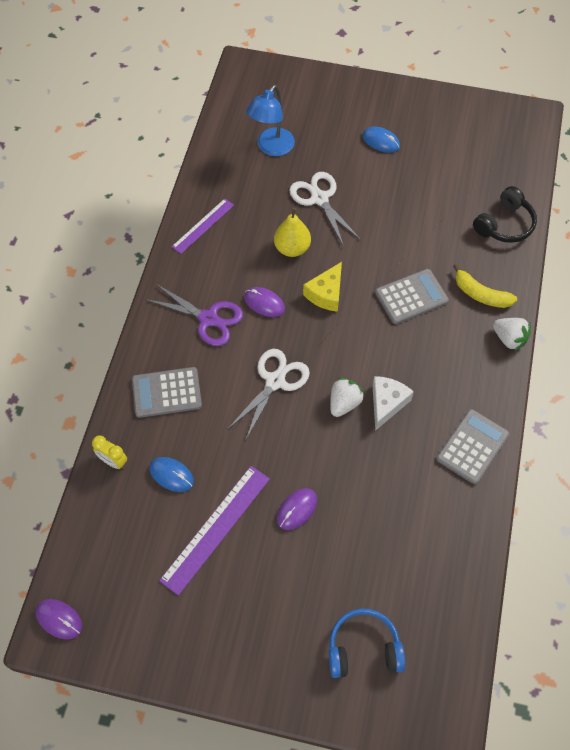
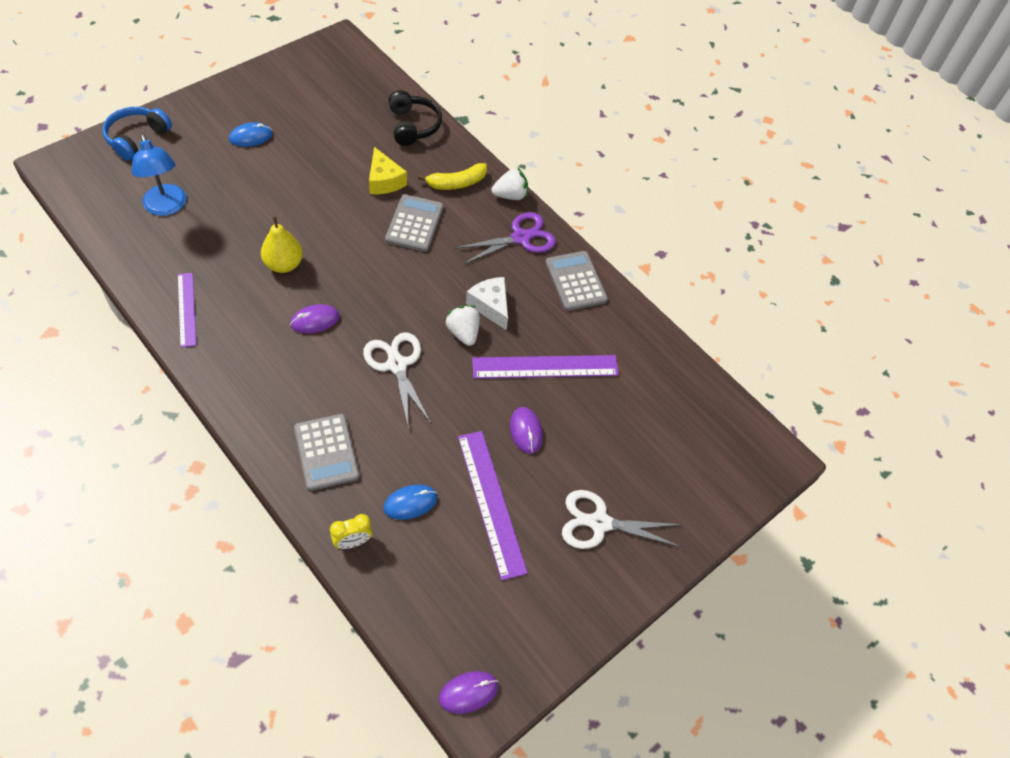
camera: 60 degrees left, 5 degrees down
(167, 393) = (326, 452): grey calculator -> grey calculator turned 45 degrees counterclockwise
(208, 318) = (286, 370): purple scissors -> purple scissors (520, 238)
(319, 199) = (257, 213): white scissors -> white scissors (599, 523)
(326, 294) = (352, 273): yellow cheese -> yellow cheese (384, 181)
(363, 648) = (677, 467): blue headphones -> blue headphones (137, 138)
(367, 482) = (545, 367): none -> purple ruler

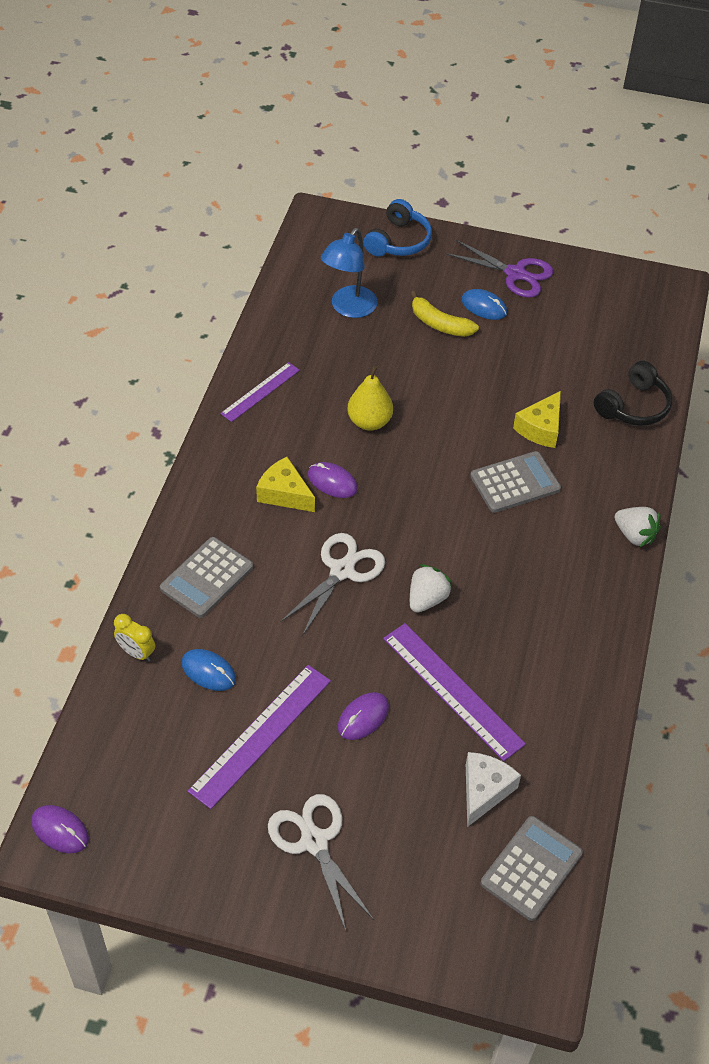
camera: 60 degrees right, 5 degrees down
(137, 138) = (398, 241): blue headphones -> blue headphones turned 120 degrees clockwise
(297, 355) = (284, 494): none -> yellow cheese
(457, 183) = (601, 483): yellow banana -> yellow banana (440, 324)
(490, 306) = (480, 602): white cheese -> white cheese (484, 791)
(520, 238) = (590, 576): purple scissors -> purple scissors (515, 274)
(575, 281) = (584, 655): grey calculator -> grey calculator (531, 868)

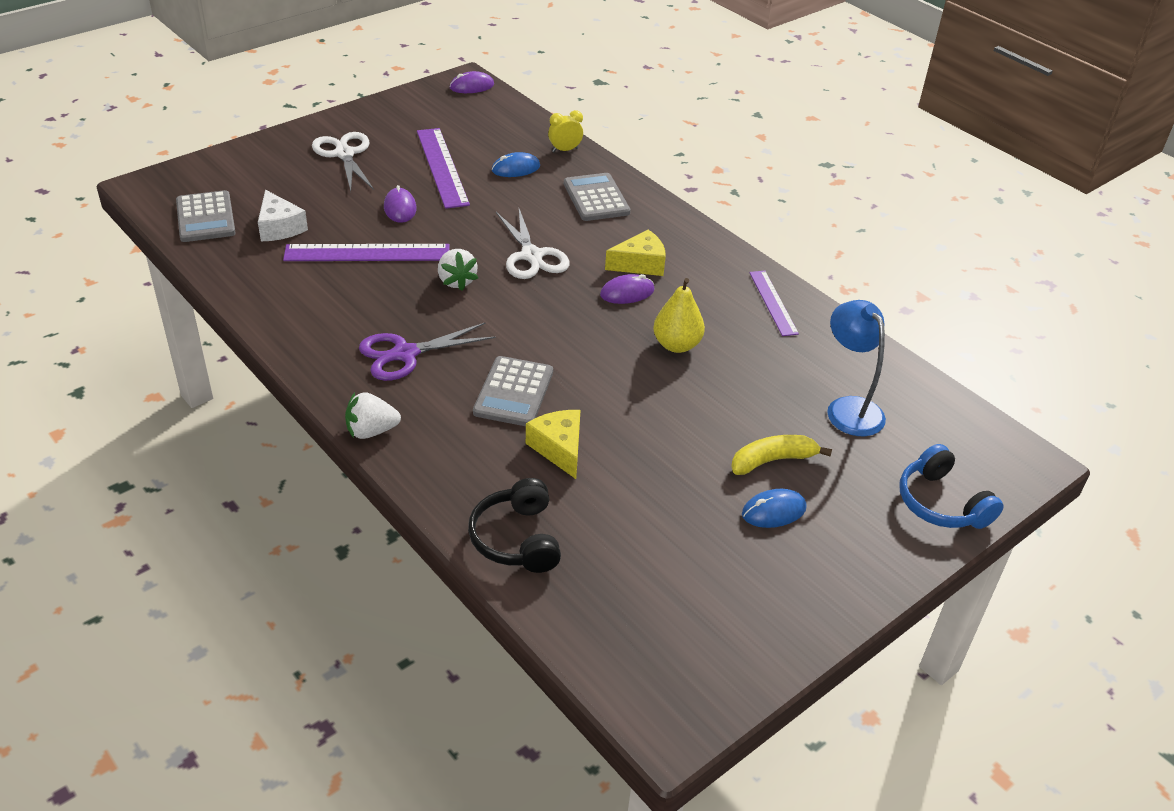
camera: 125 degrees right, 10 degrees down
(314, 842) = (344, 154): white scissors -> white scissors turned 120 degrees counterclockwise
(515, 274) = (811, 573): purple scissors -> purple scissors (405, 354)

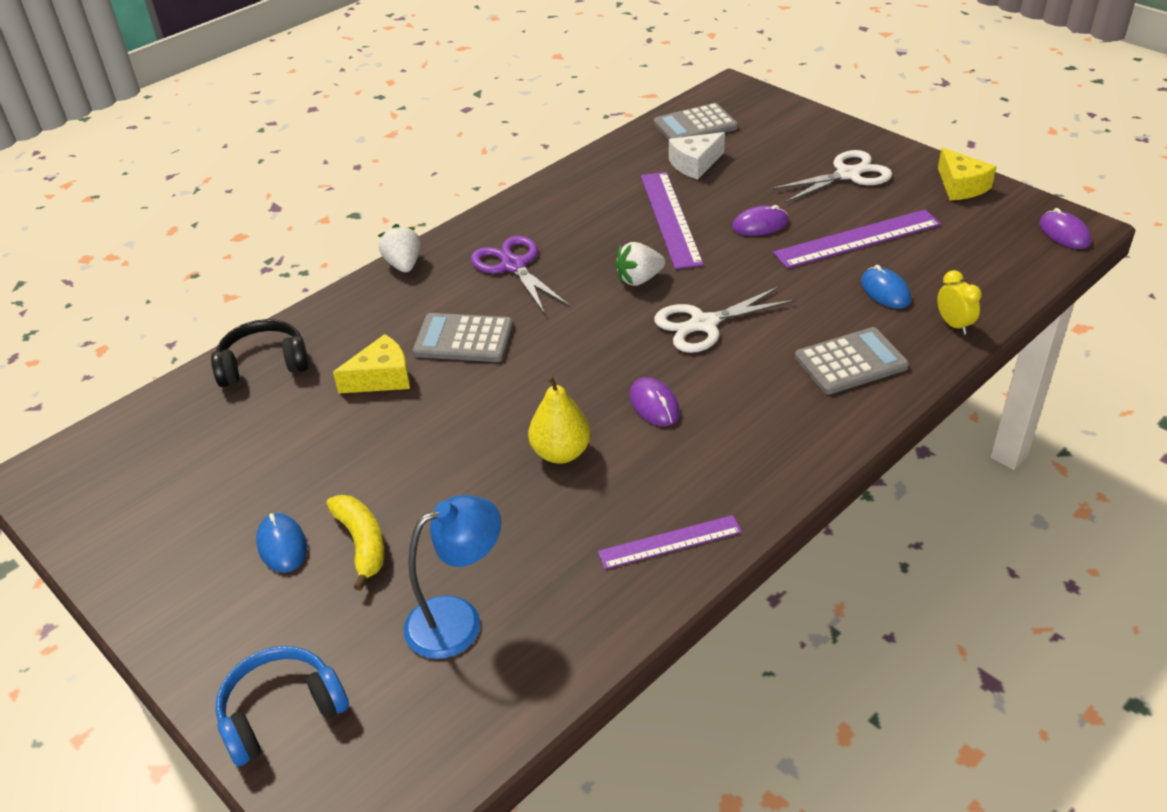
camera: 90 degrees right, 0 degrees up
(640, 264) = (717, 411): yellow cheese -> yellow cheese (961, 186)

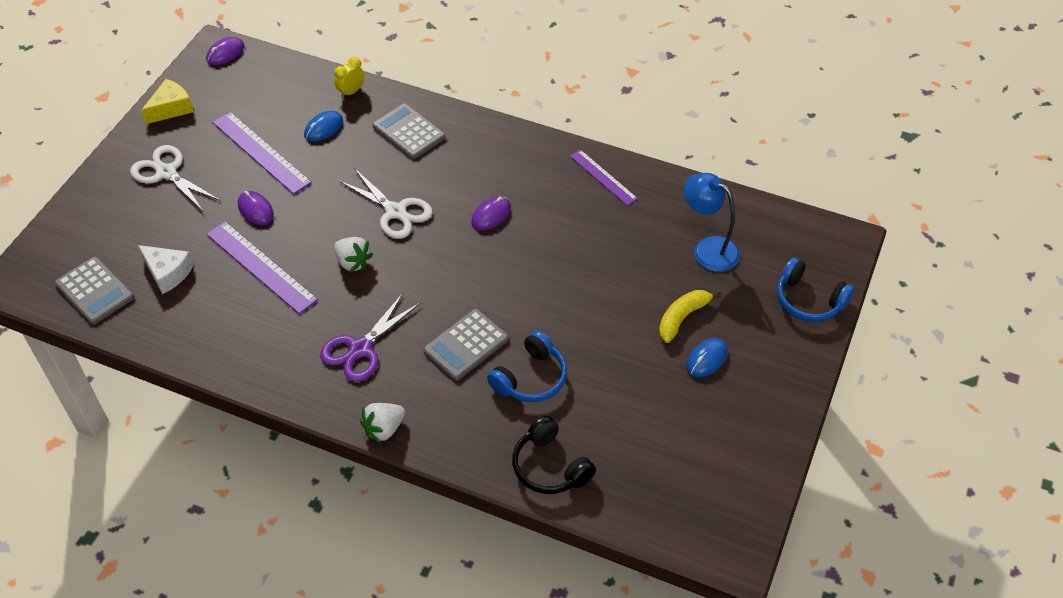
camera: 115 degrees left, 10 degrees up
(381, 378) = (530, 378): yellow cheese -> blue headphones
(463, 339) = (466, 345): grey calculator -> grey calculator turned 60 degrees clockwise
(561, 453) = (557, 248): yellow pear -> none
(670, 218) = (261, 266): purple ruler -> purple ruler turned 75 degrees clockwise

